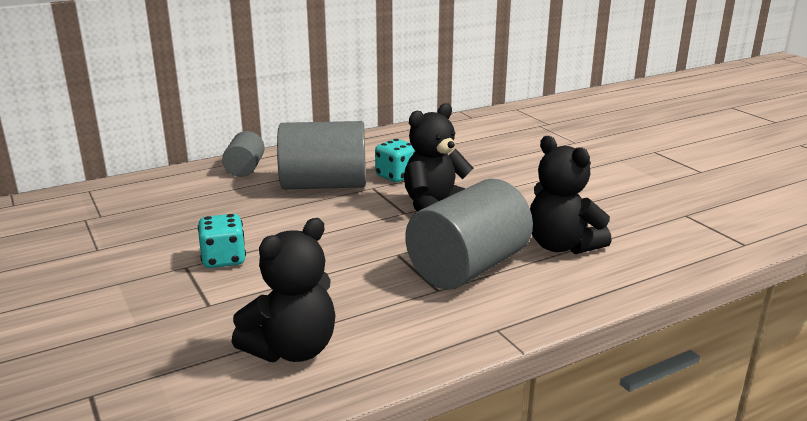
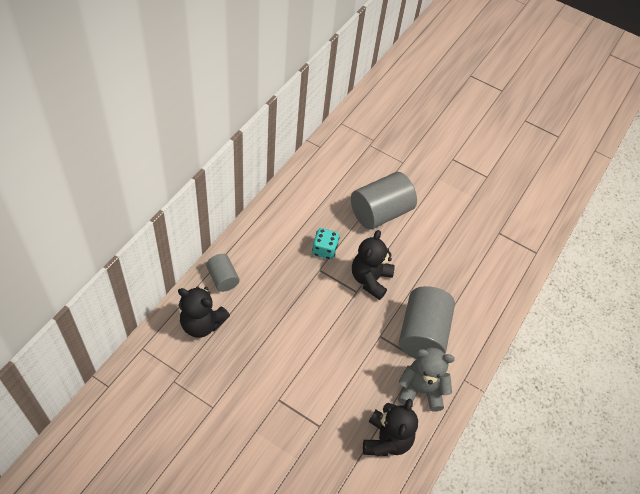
camera: 35 degrees left, 30 degrees up
(224, 259) = (294, 383): turquoise dice -> none
(324, 185) = (289, 279): grey cylinder -> grey cylinder (380, 212)
(408, 317) = (421, 390): none -> grey teddy bear
(562, 246) = (455, 292): black teddy bear -> black teddy bear (202, 324)

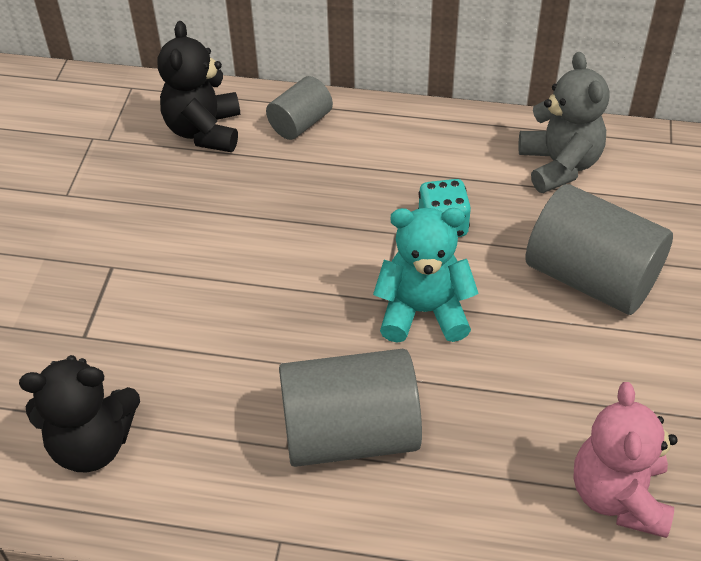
camera: 75 degrees right, 5 degrees down
(370, 279) = (423, 311): black teddy bear -> turquoise teddy bear
(421, 390) = (220, 469): grey teddy bear -> grey teddy bear (559, 165)
(485, 256) = (618, 496): none -> pink teddy bear

